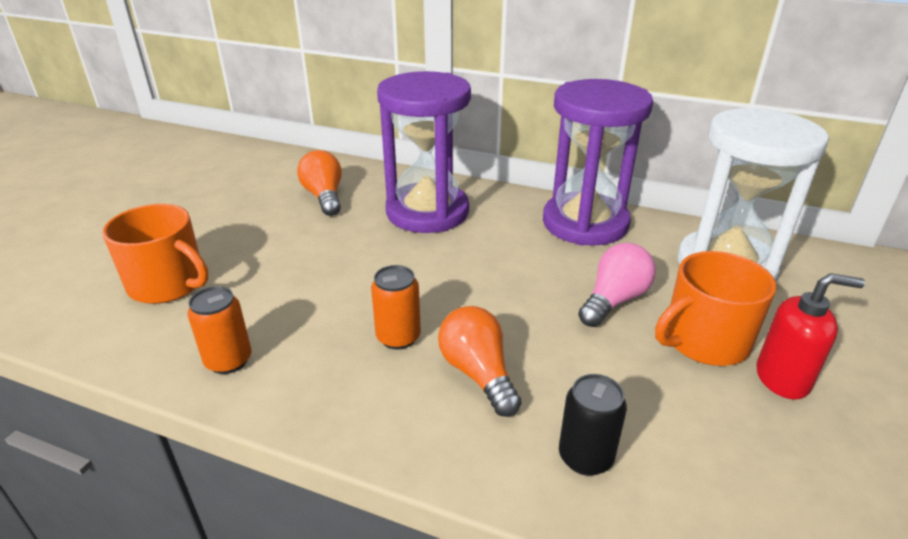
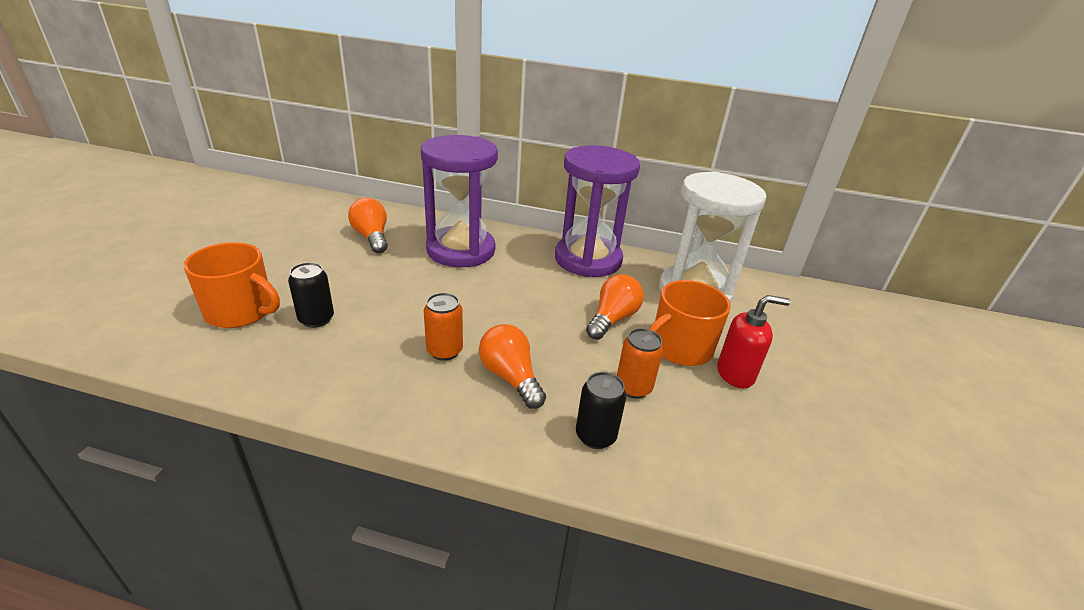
camera: 10 degrees left, 0 degrees up
(228, 361) = (303, 373): orange can -> orange can (633, 387)
(251, 294) = (316, 319): none -> black can
(614, 300) = (612, 319): pink light bulb -> orange light bulb

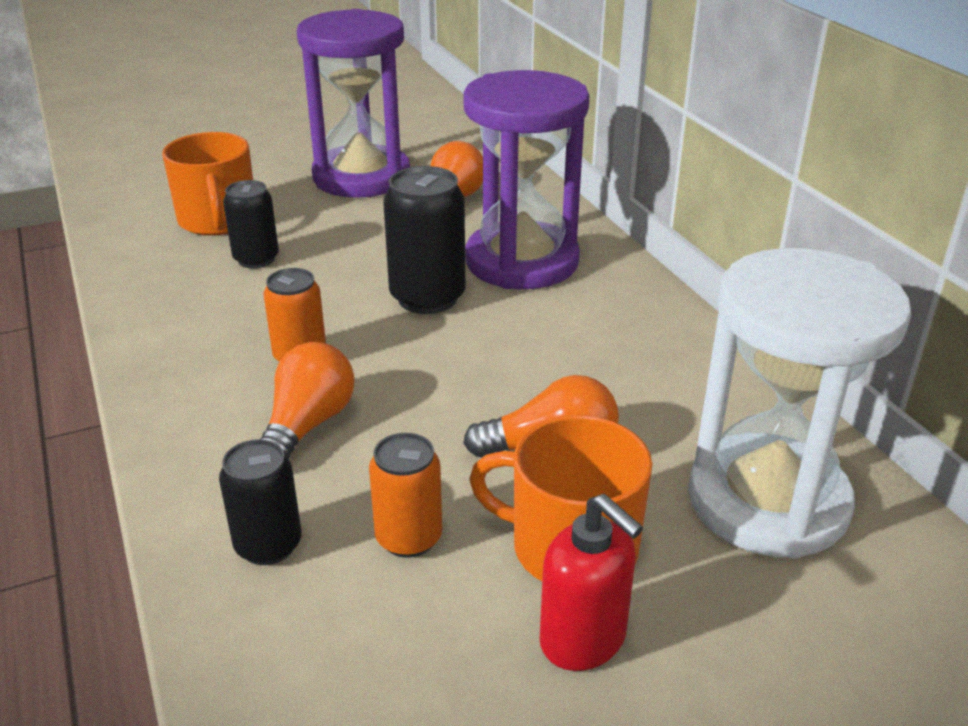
camera: 55 degrees right, 0 degrees up
(450, 288) = (427, 298): none -> black can
(588, 259) = (676, 359): purple hourglass -> purple hourglass (361, 177)

